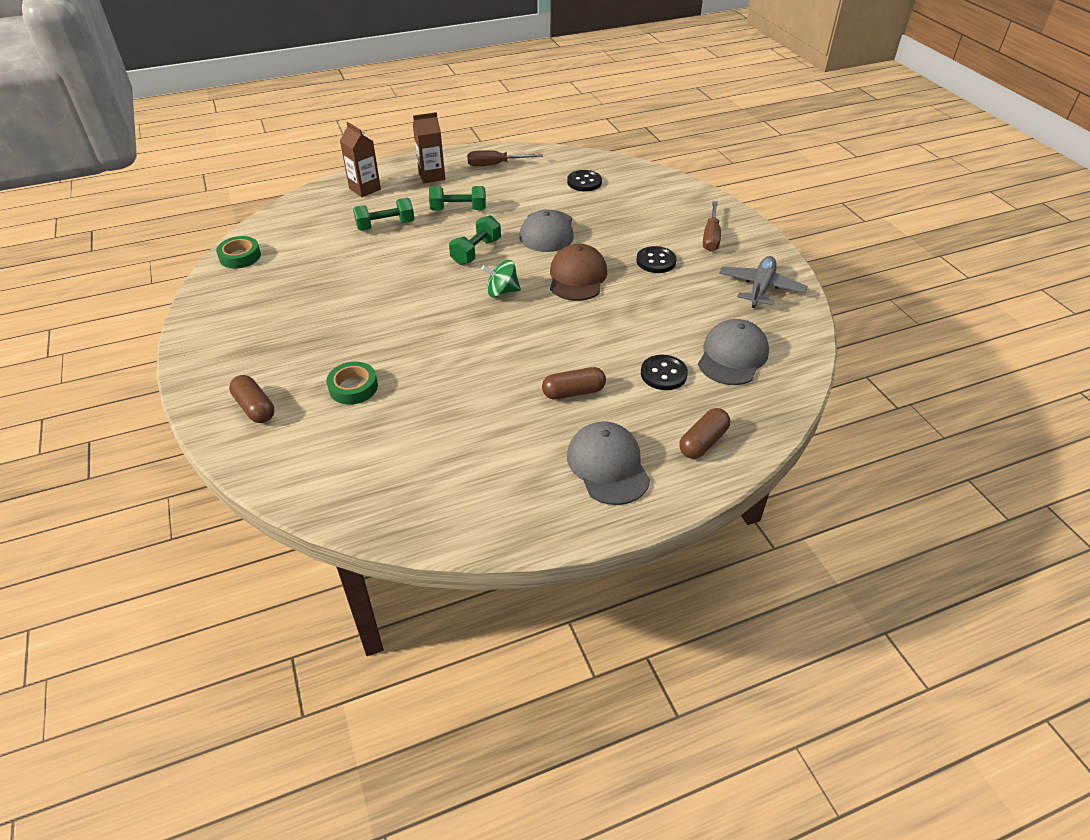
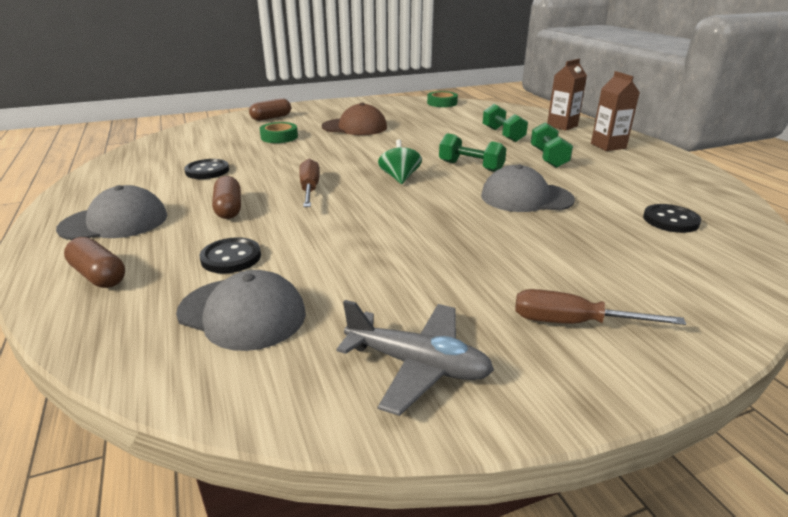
camera: 90 degrees right, 15 degrees down
(495, 165) = (663, 171): brown screwdriver -> brown screwdriver (309, 189)
(577, 277) = (431, 213): brown cap -> brown cap (354, 127)
(656, 261) = (479, 265): black button -> black button (207, 171)

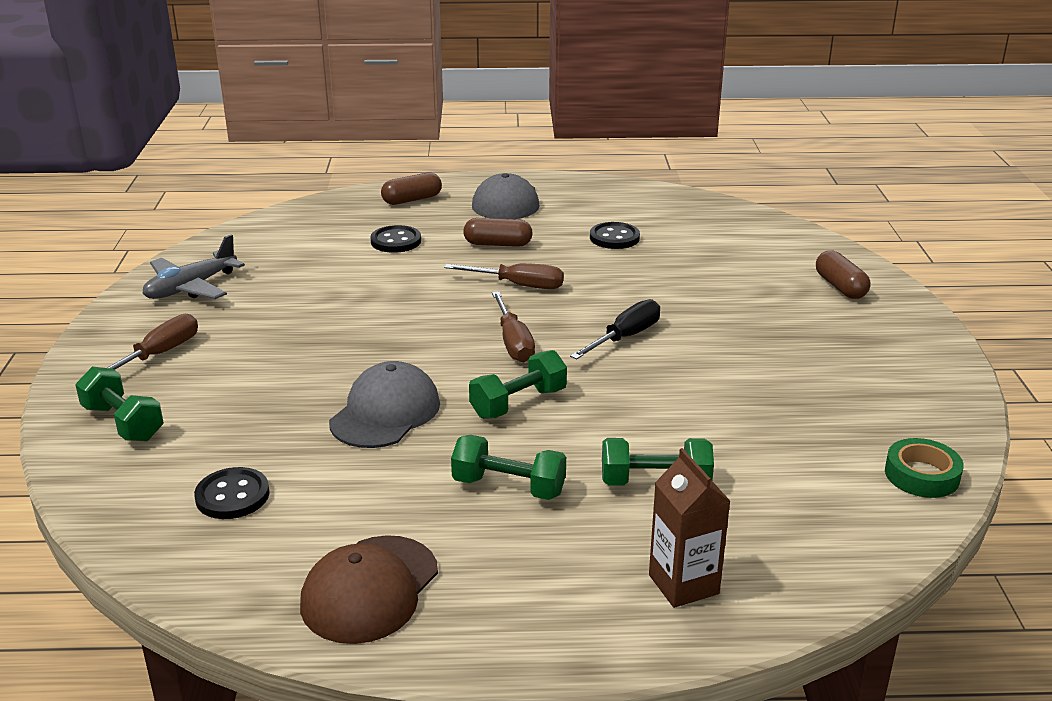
camera: 110 degrees right, 0 degrees up
(242, 313) = (311, 241): grey cap -> none
(279, 137) = (730, 285): green tape -> none
(354, 127) = (761, 346): brown cap -> brown cap (370, 589)
(367, 153) = (625, 337): none -> black screwdriver
(399, 178) = (513, 342): green spinning top -> brown screwdriver
(608, 146) = (526, 587): brown carton -> none
(682, 294) = (123, 423): none -> green dumbbell

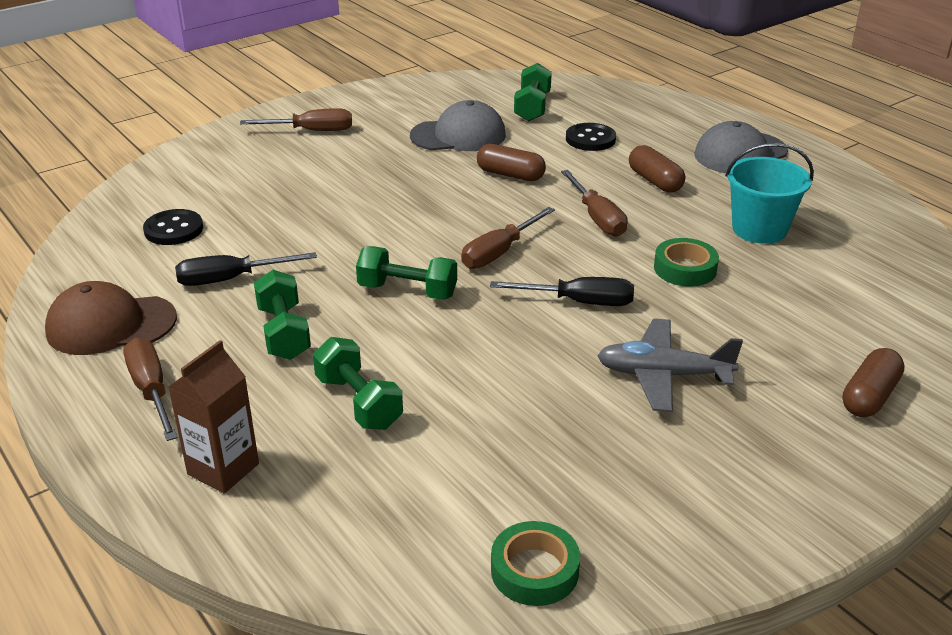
camera: 55 degrees right, 5 degrees up
(123, 423) = (220, 157): green dumbbell -> green dumbbell (532, 107)
(191, 288) = (410, 101): grey plane -> grey plane (663, 375)
(379, 489) = (230, 279): none -> black screwdriver
(385, 413) = (331, 241): grey cap -> grey cap (458, 135)
(412, 200) = (671, 116): brown capsule -> brown capsule (510, 175)
(519, 593) = (151, 390): none -> brown screwdriver
(614, 238) = (759, 229): black button -> turquoise bucket
(630, 282) = (685, 269): none -> green tape

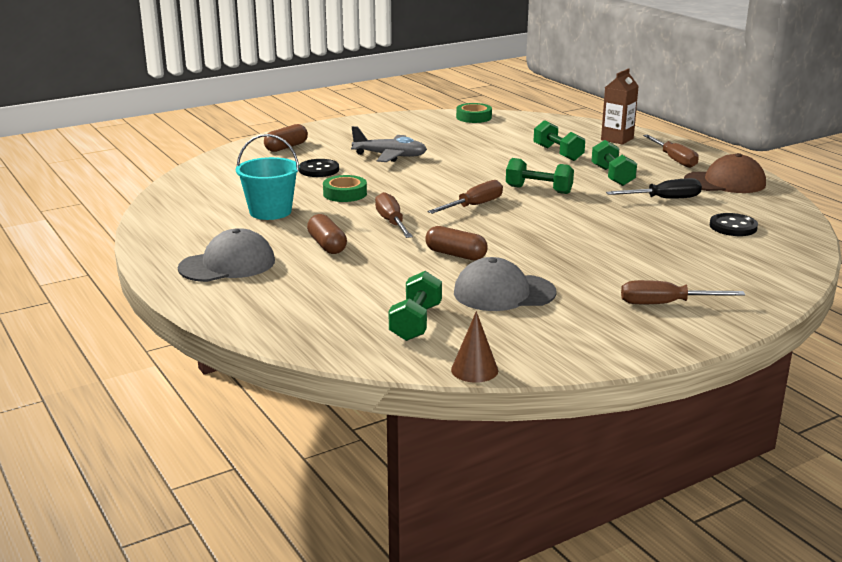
camera: 175 degrees left, 10 degrees down
(479, 77) = (474, 370): none -> brown cone
(579, 302) = (425, 182): black screwdriver -> none
(590, 139) = (366, 284): black button -> black button (319, 170)

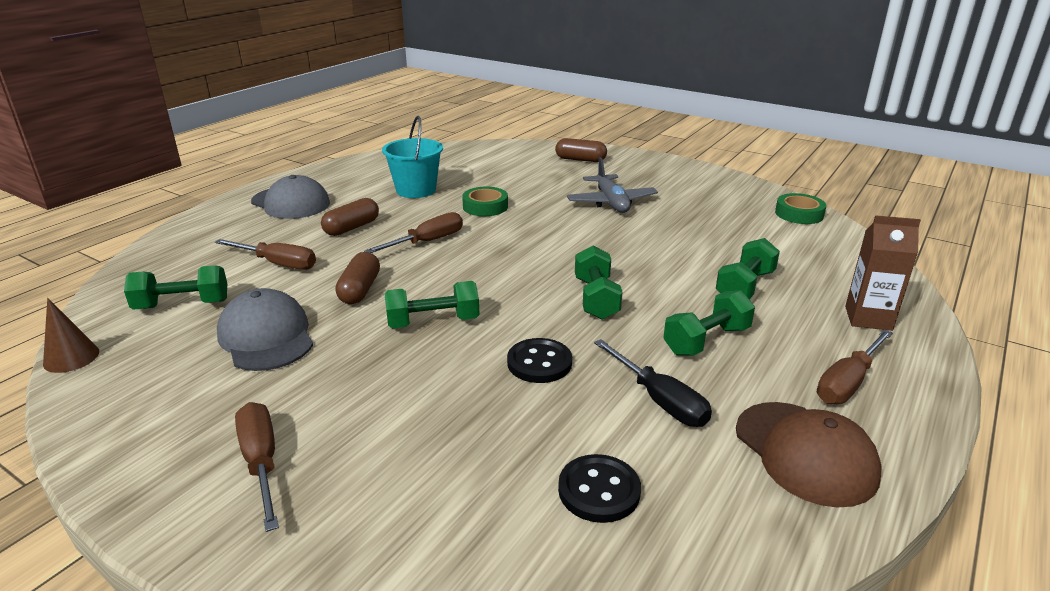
camera: 65 degrees right, 5 degrees up
(319, 170) = (536, 183): black button -> black button (539, 363)
(474, 206) = (507, 271): brown screwdriver -> brown screwdriver (278, 264)
(529, 238) = (433, 322): none -> green dumbbell

